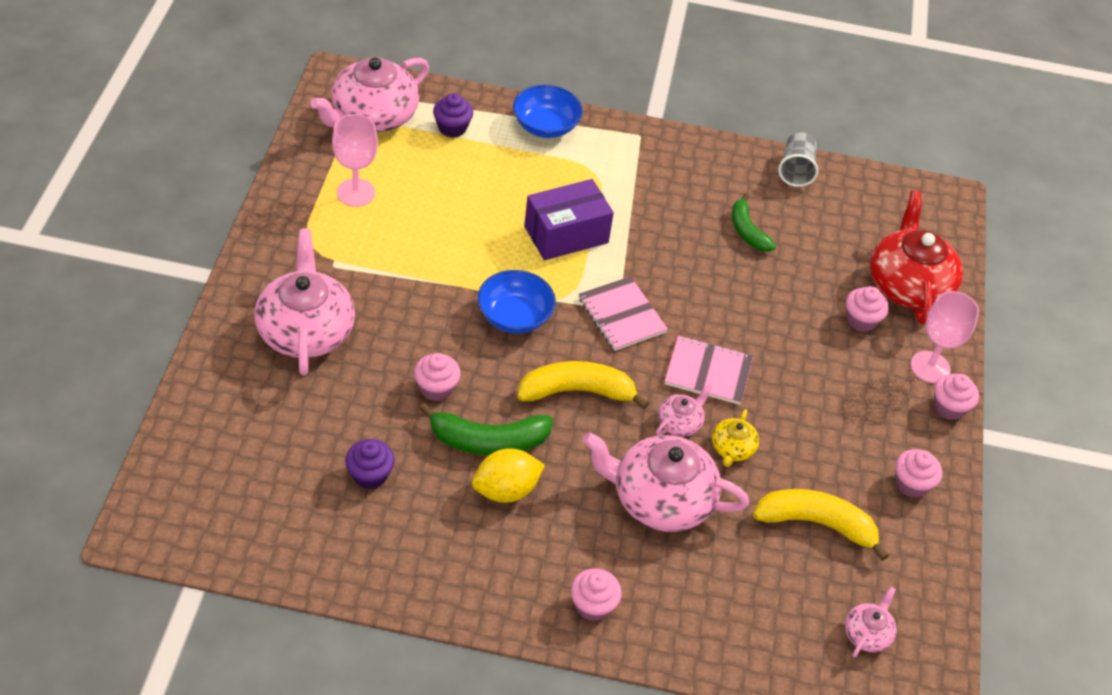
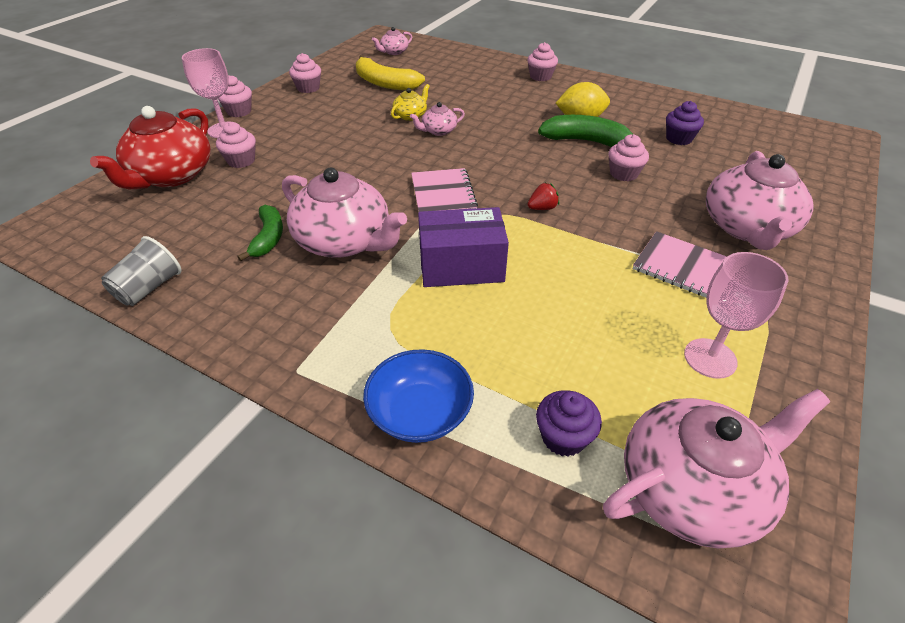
camera: 155 degrees left, 5 degrees down
(514, 316) = (542, 208): blue bowl -> red strawberry
(577, 391) = (508, 156): yellow banana -> none
(660, 499) = (476, 103): pink teapot -> pink teapot (344, 241)
(708, 372) = (396, 151): pink notebook -> pink notebook (682, 267)

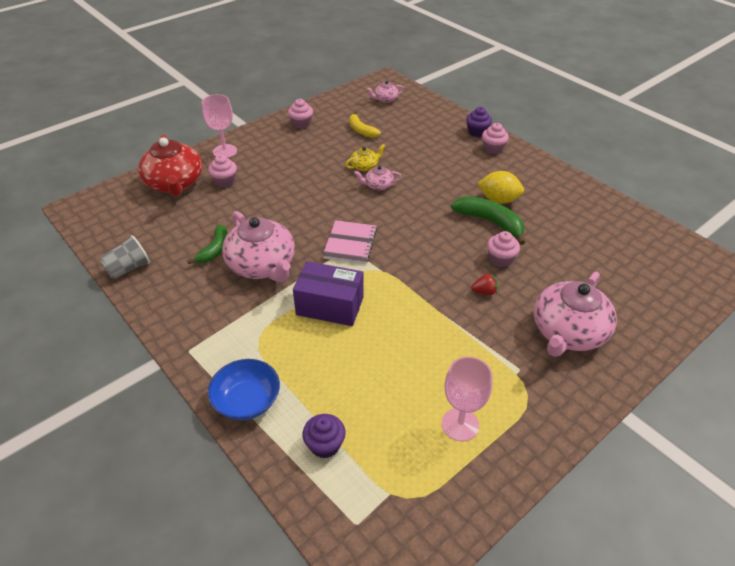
camera: 20 degrees right, 0 degrees up
(171, 175) = (175, 183): red teapot -> red teapot turned 60 degrees counterclockwise
(239, 111) = (242, 136): pink cupcake -> none
(385, 83) = (361, 130): yellow banana -> yellow banana, size x0.66
(542, 208) = (416, 274): red strawberry -> red strawberry (484, 292)
(678, 139) = (571, 237): purple cupcake -> purple cupcake (477, 132)
(682, 267) = (490, 351): pink notebook -> none
(692, 488) = (385, 503): pink teapot -> none

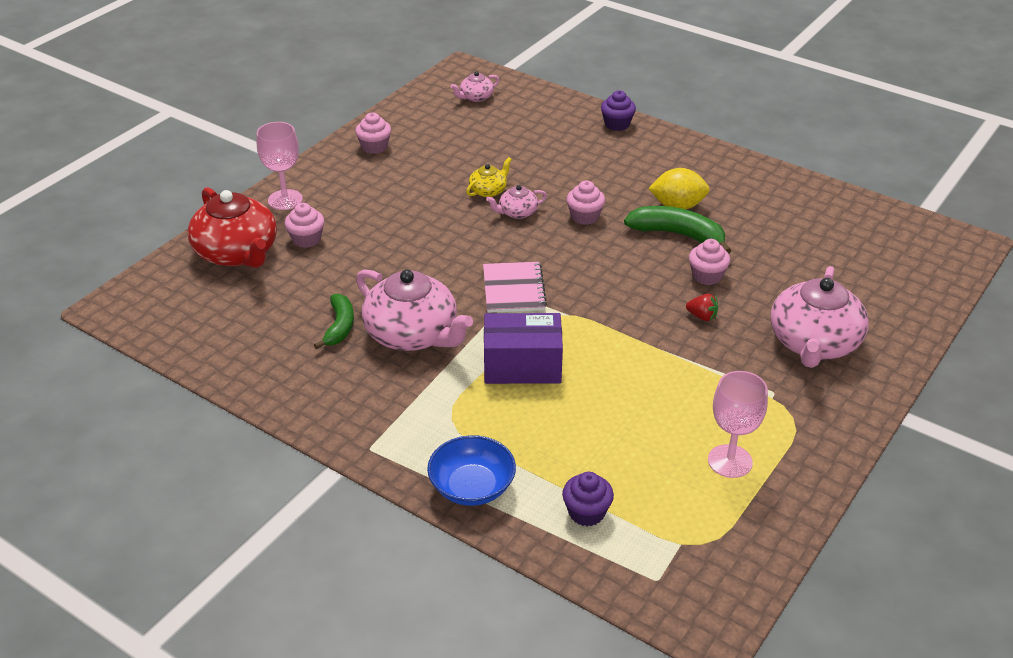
camera: 15 degrees left, 5 degrees down
(128, 268) = (234, 369): grey cup -> none
(361, 130) = (462, 144): yellow banana -> none
(484, 292) = (702, 316): red strawberry -> red strawberry turned 45 degrees clockwise
(493, 148) = (646, 143): pink cupcake -> pink cupcake (584, 216)

